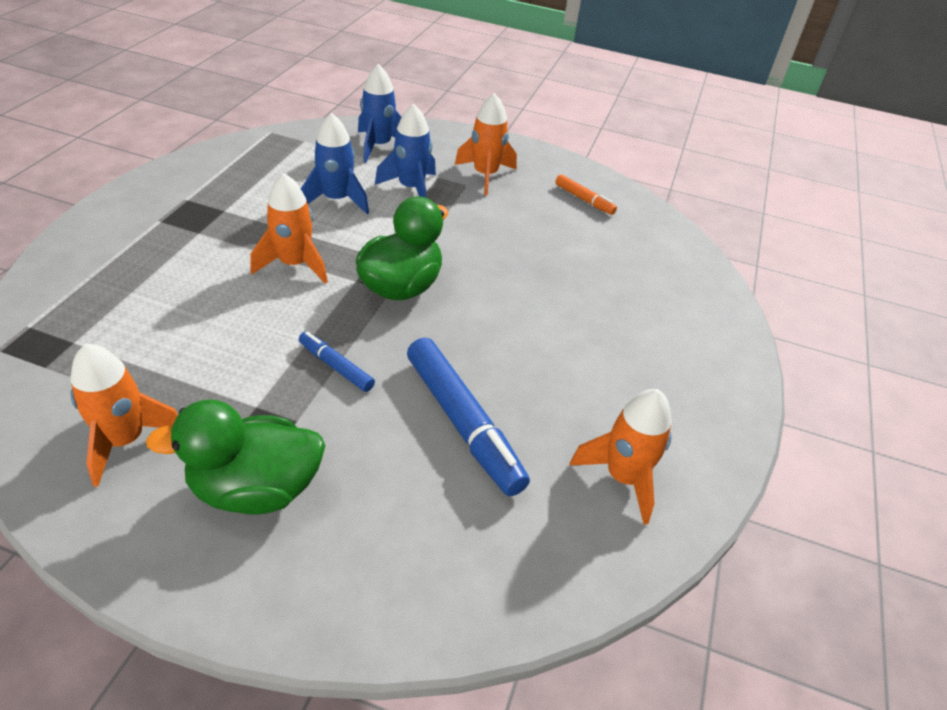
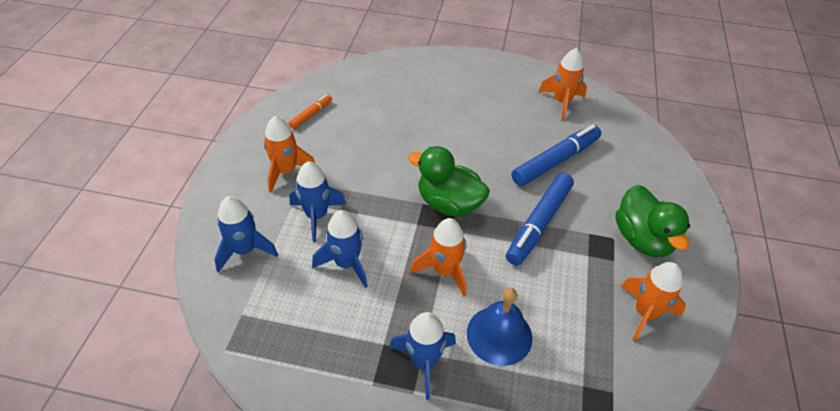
camera: 95 degrees left, 5 degrees up
(183, 289) = (499, 335): none -> blue bell
(186, 231) = (424, 362): none -> blue rocket
(336, 366) = (538, 224): blue marker -> blue marker, size x1.94

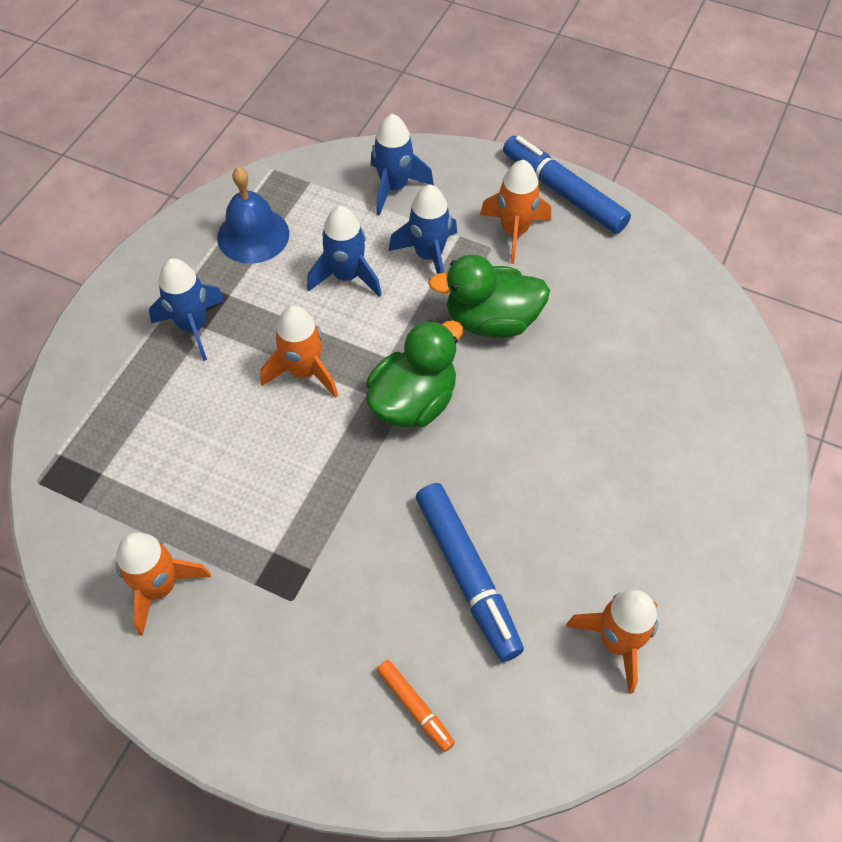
camera: 105 degrees right, 10 degrees up
(311, 114) = (625, 268): orange marker -> orange marker (415, 707)
(499, 335) = (196, 406): blue bell -> blue bell (253, 235)
(538, 224) = (347, 505): blue marker -> blue marker (563, 192)
(642, 239) = (277, 642): green duck -> green duck (491, 320)

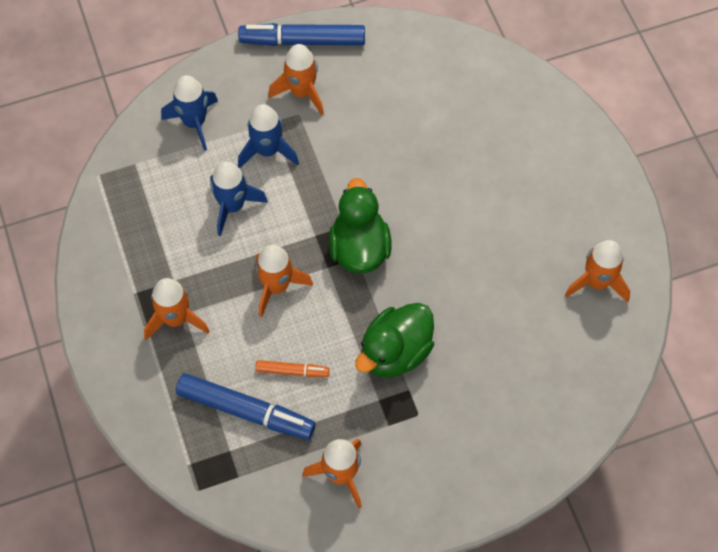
camera: 45 degrees left, 5 degrees up
(193, 326) = (175, 319): blue rocket -> orange rocket
(253, 235) = (141, 230): blue bell -> none
(415, 707) = (537, 405): orange marker -> orange marker (292, 371)
(467, 575) = (491, 317): blue marker -> blue marker (246, 411)
(491, 320) = (349, 161): green duck -> green duck (395, 352)

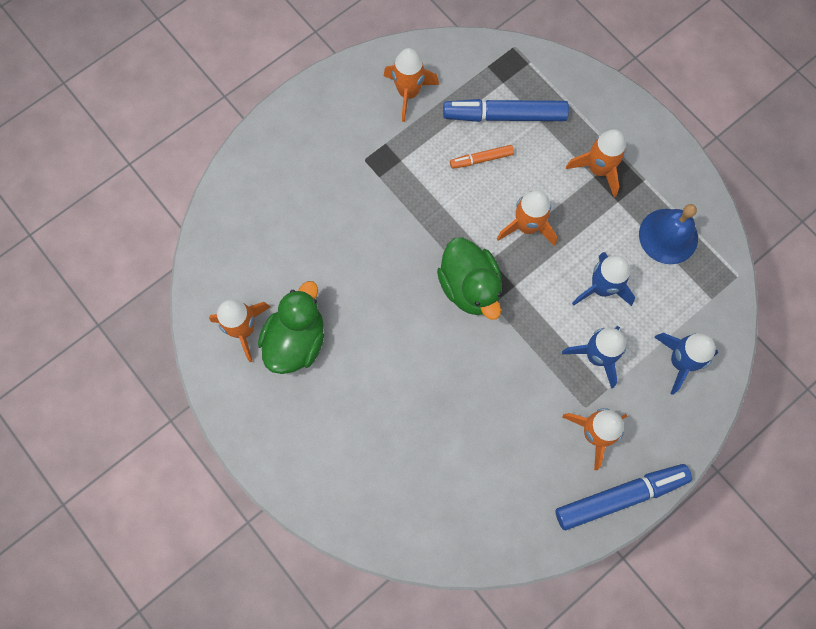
camera: 160 degrees right, 10 degrees up
(142, 231) = (668, 236): none -> blue bell
(395, 352) = (402, 204): green duck -> green duck (296, 341)

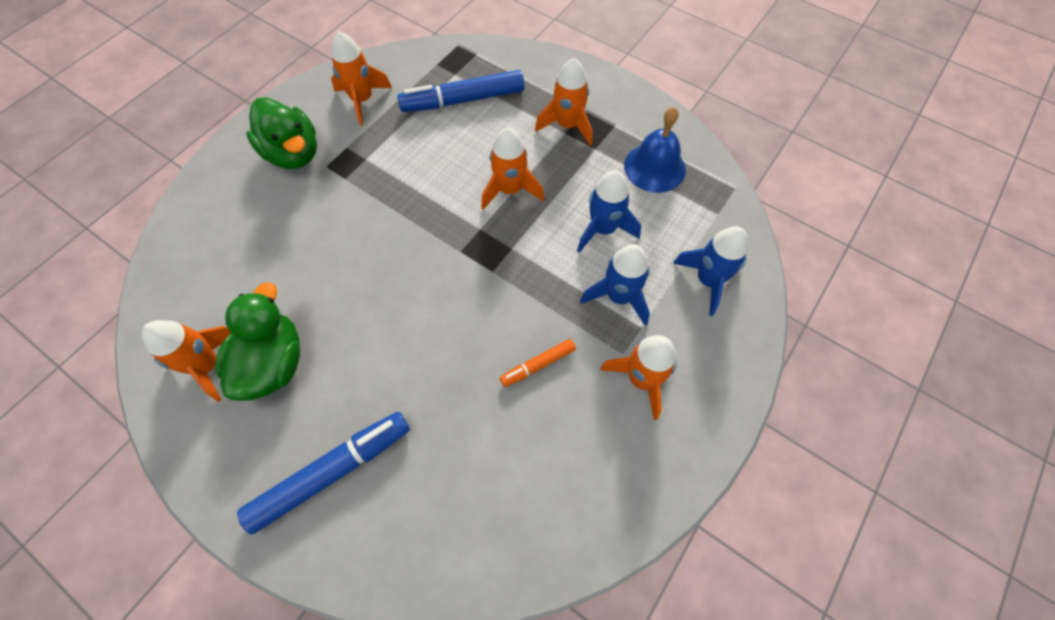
camera: 15 degrees left, 10 degrees down
(470, 287) = (463, 260): green duck -> green duck (293, 154)
(481, 159) = (448, 141): orange marker -> orange marker (538, 365)
(620, 497) = (693, 443): blue marker -> blue marker (332, 472)

